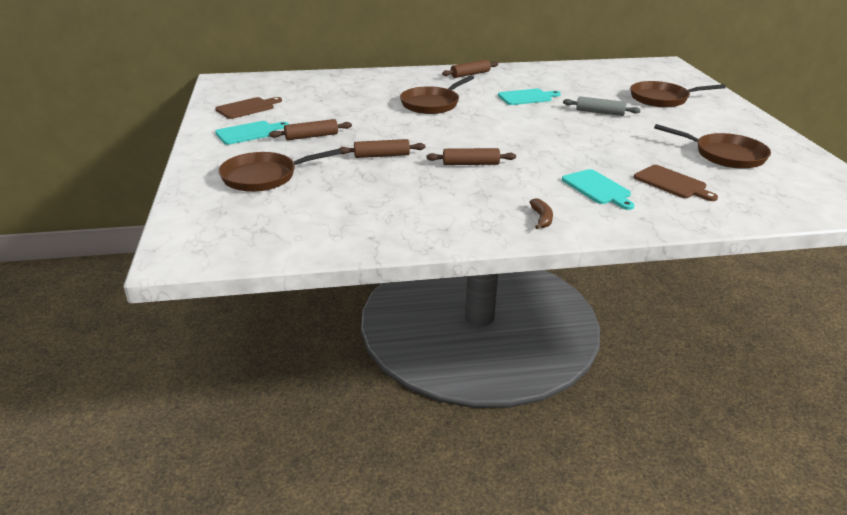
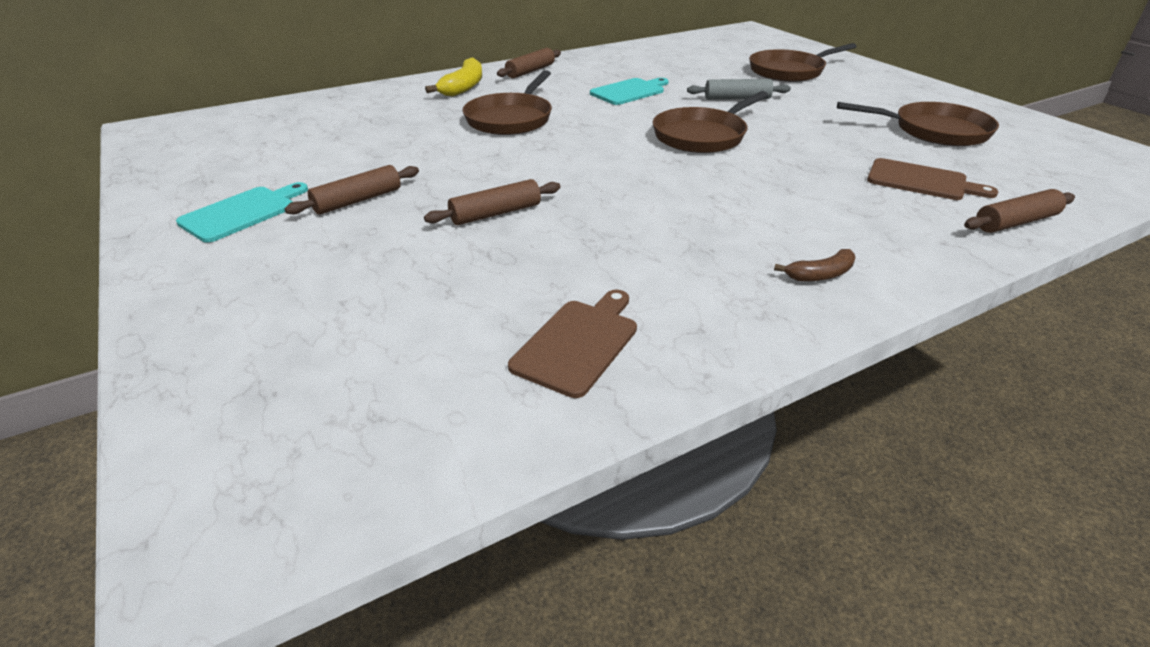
camera: 20 degrees left, 5 degrees up
(247, 108) = (217, 169): brown cutting board -> brown cutting board (578, 343)
(264, 177) = (314, 294): brown pan -> brown pan (702, 136)
(417, 79) = (463, 87): none -> yellow banana
(471, 164) = (640, 202): brown rolling pin -> brown rolling pin (1015, 222)
(541, 218) = (820, 275): brown banana -> brown banana turned 90 degrees clockwise
(597, 188) = (843, 207): turquoise cutting board -> none

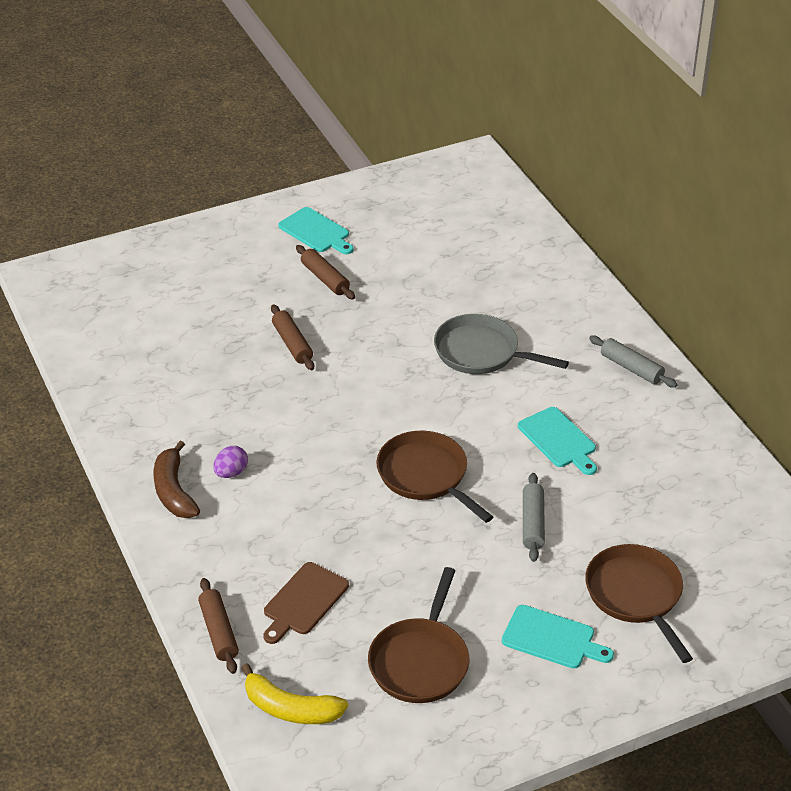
camera: 95 degrees right, 5 degrees up
(463, 87) = (575, 320): yellow banana -> yellow banana (290, 709)
(511, 119) = (481, 352): brown pan -> grey pan
(530, 71) = (631, 368): brown rolling pin -> grey rolling pin
(578, 343) = (133, 375): brown cutting board -> none
(759, 236) = (231, 473): none -> purple egg
(820, 275) = (174, 491): brown banana -> brown banana, size x1.70
(857, 92) = (552, 638): none -> turquoise cutting board

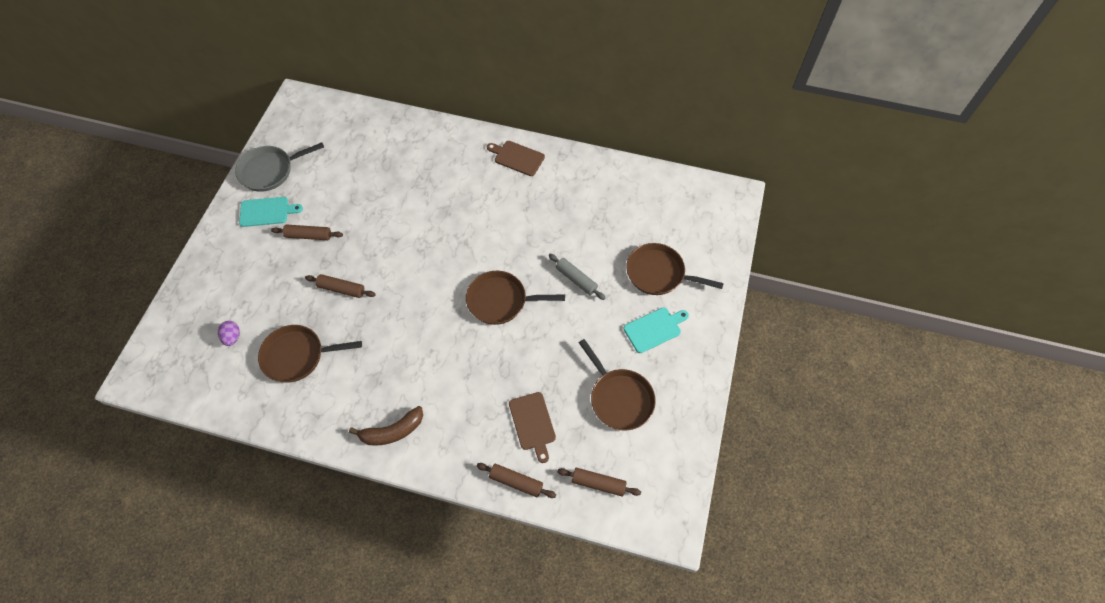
camera: 50 degrees left, 20 degrees up
(174, 491) = (392, 431): brown banana -> brown banana turned 45 degrees counterclockwise
(181, 364) = (297, 356): none -> brown pan
(231, 473) = (407, 391): purple egg -> purple egg (232, 337)
(290, 709) = (598, 483): yellow banana -> brown rolling pin
(481, 352) = (441, 209): grey pan -> grey pan (270, 171)
(559, 440) = (533, 225): turquoise cutting board -> none
(631, 368) = (517, 158): grey rolling pin -> brown cutting board

